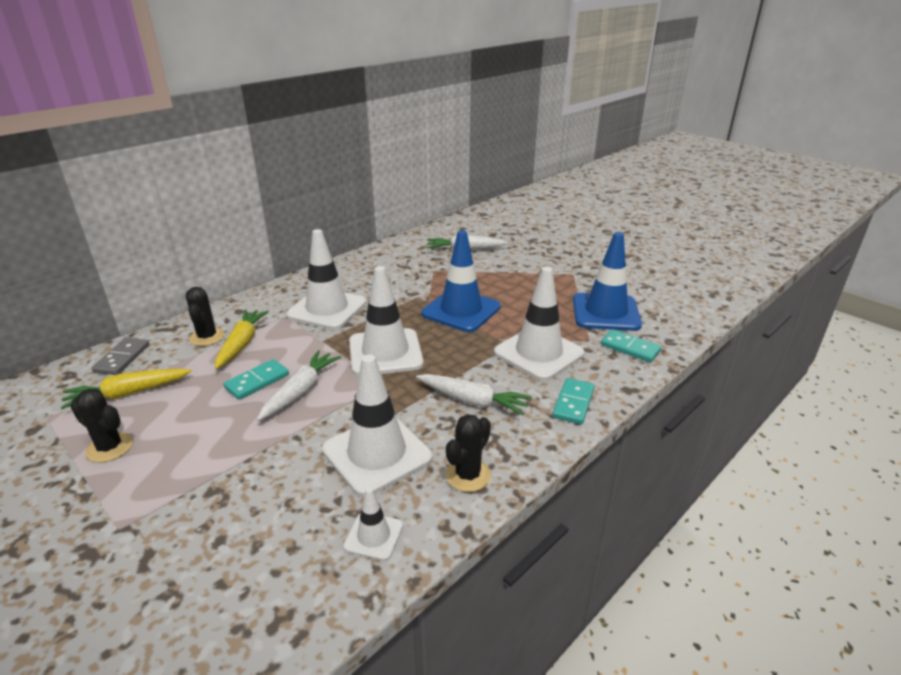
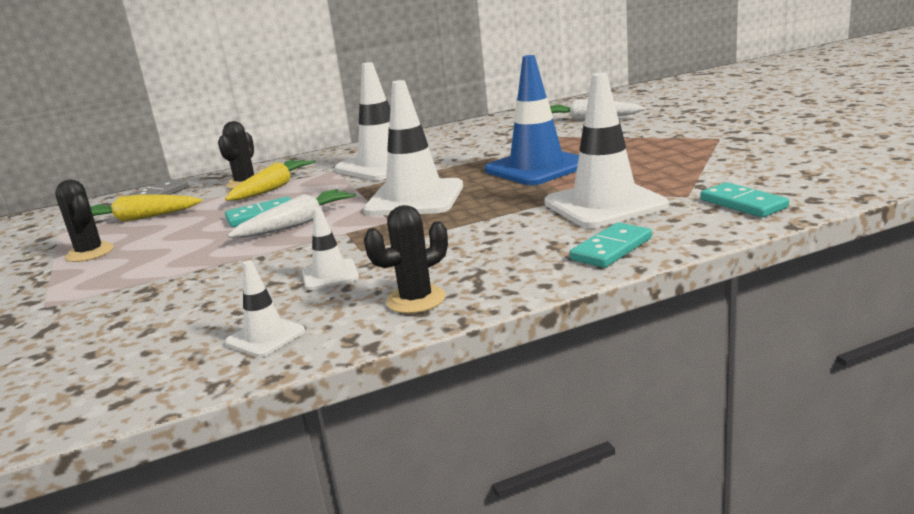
camera: 25 degrees right, 10 degrees down
(377, 454) = (330, 275): white traffic cone -> white traffic cone, size x0.49
(472, 401) = (480, 240): white carrot -> none
(605, 312) = (736, 171): blue traffic cone -> none

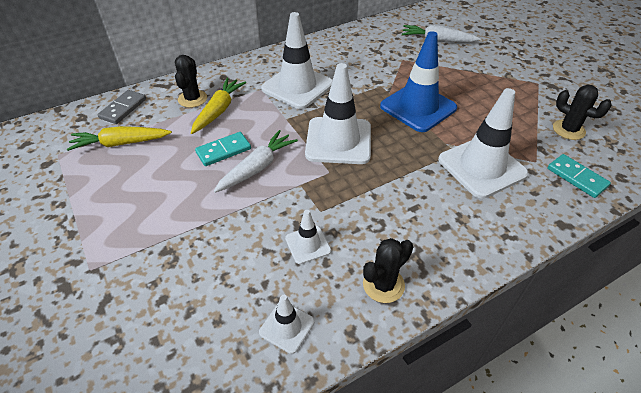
camera: 10 degrees left, 25 degrees up
(90, 253) = (97, 192): black cactus -> black cactus (568, 130)
(611, 249) = (502, 228): turquoise domino -> none

